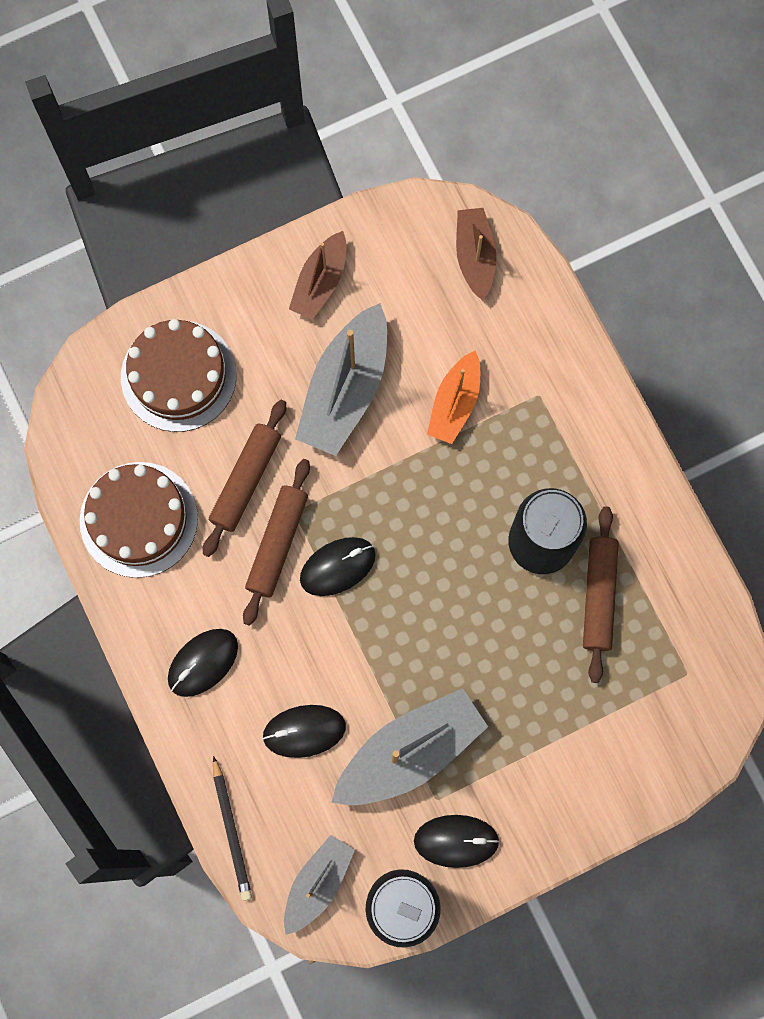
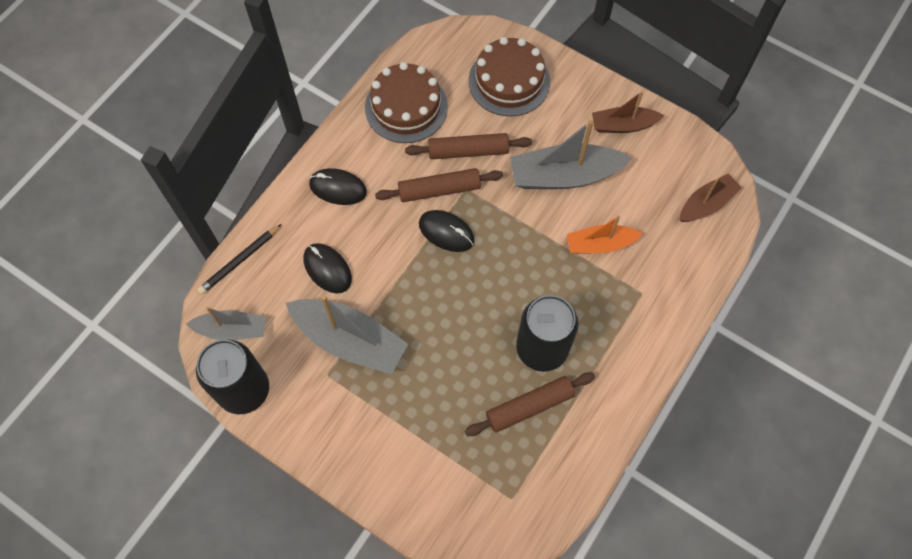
camera: 60 degrees right, 10 degrees down
(456, 841) = (306, 402): black mouse -> none

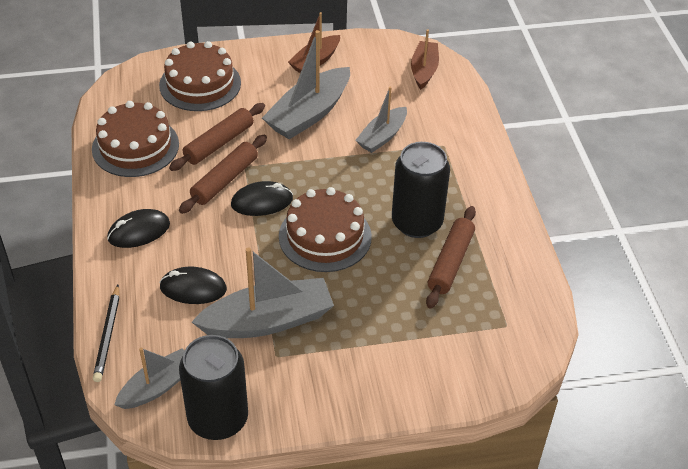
camera: 45 degrees left, 20 degrees down
(460, 302) = (325, 236): none -> brown cake
(600, 244) = (382, 136): orange boat -> grey boat

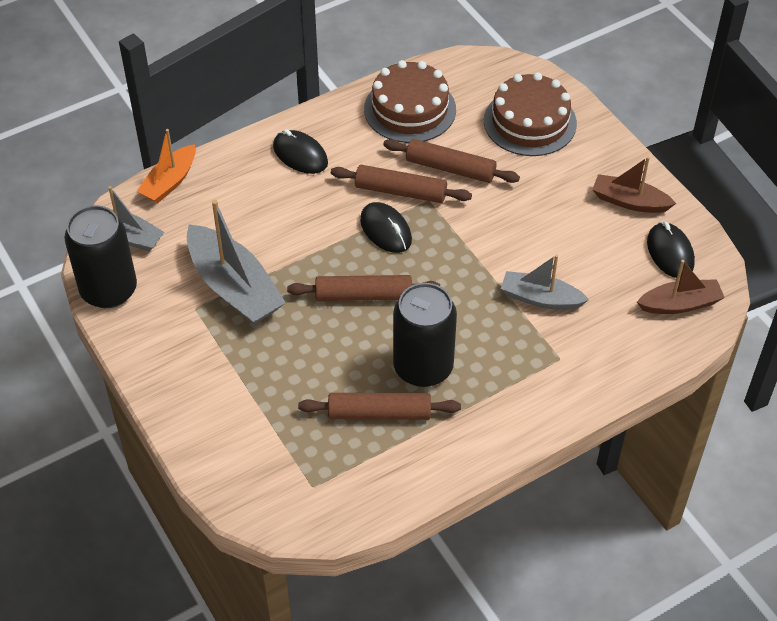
camera: 70 degrees right, 5 degrees up
(108, 335) = (170, 182): black pencil -> orange boat
(193, 288) = (249, 219): black mouse -> black mouse (670, 253)
(309, 114) = (538, 224): grey boat -> none
(325, 236) = (364, 295): brown cake -> brown rolling pin

